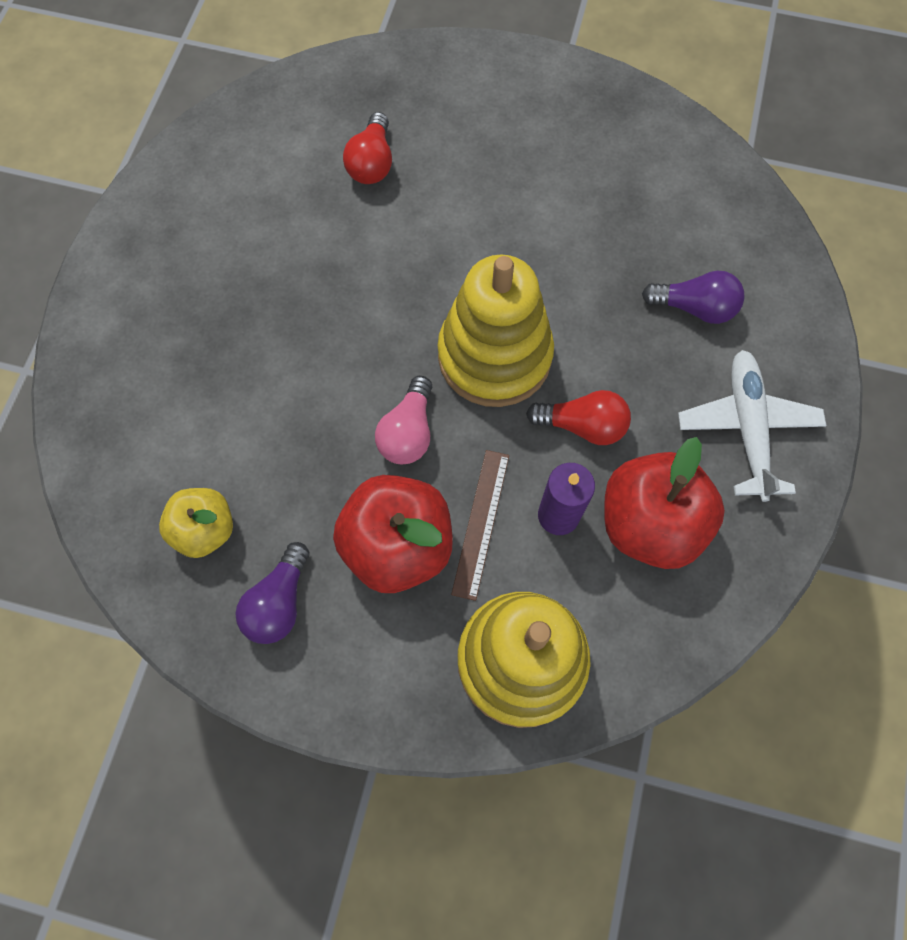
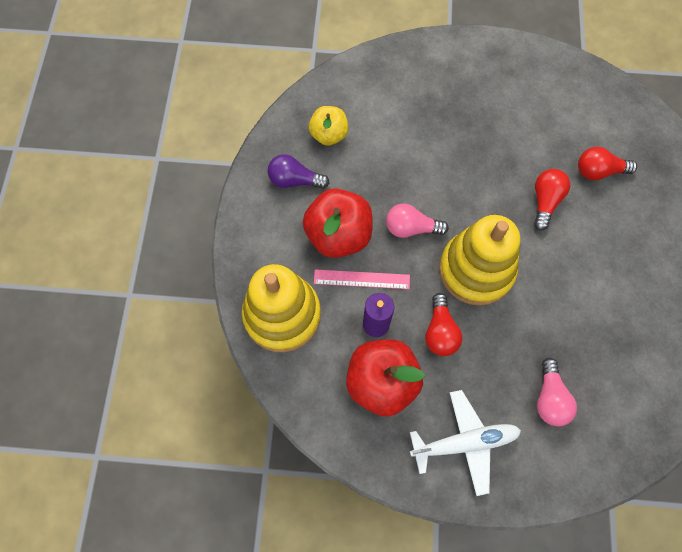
camera: 80 degrees right, 0 degrees up
(404, 241) = (545, 201): none -> red light bulb
(480, 523) = (361, 279): brown ruler -> pink ruler
(694, 308) = (549, 398): purple light bulb -> pink light bulb

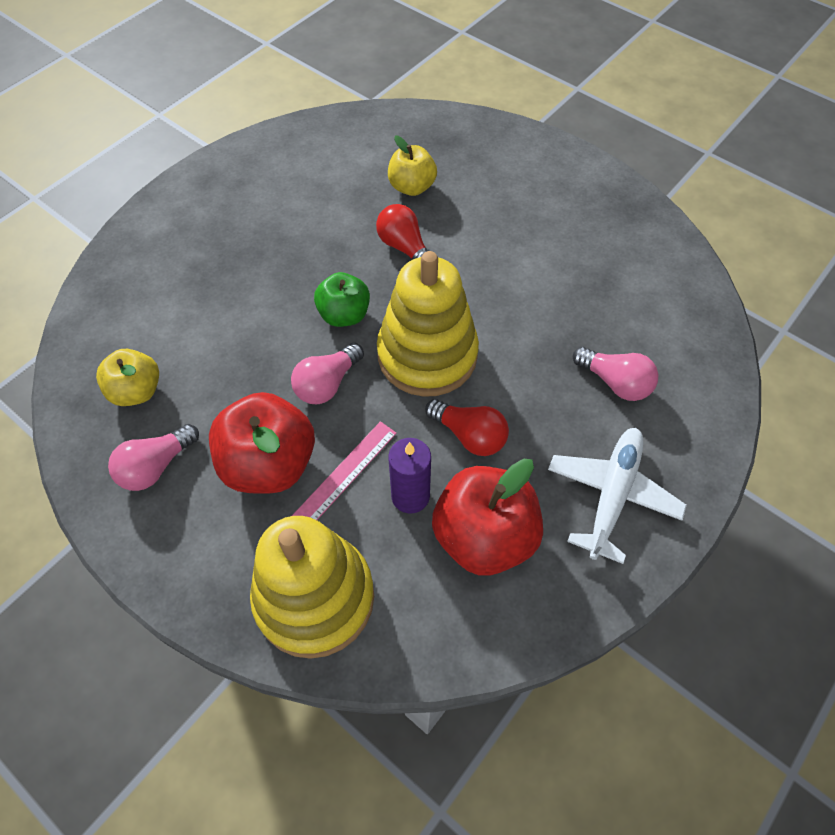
camera: 55 degrees left, 10 degrees down
(294, 180) = (156, 466): purple light bulb -> pink light bulb
(465, 203) = (344, 315): none -> green apple
(598, 171) = (412, 187): red light bulb -> yellow apple

